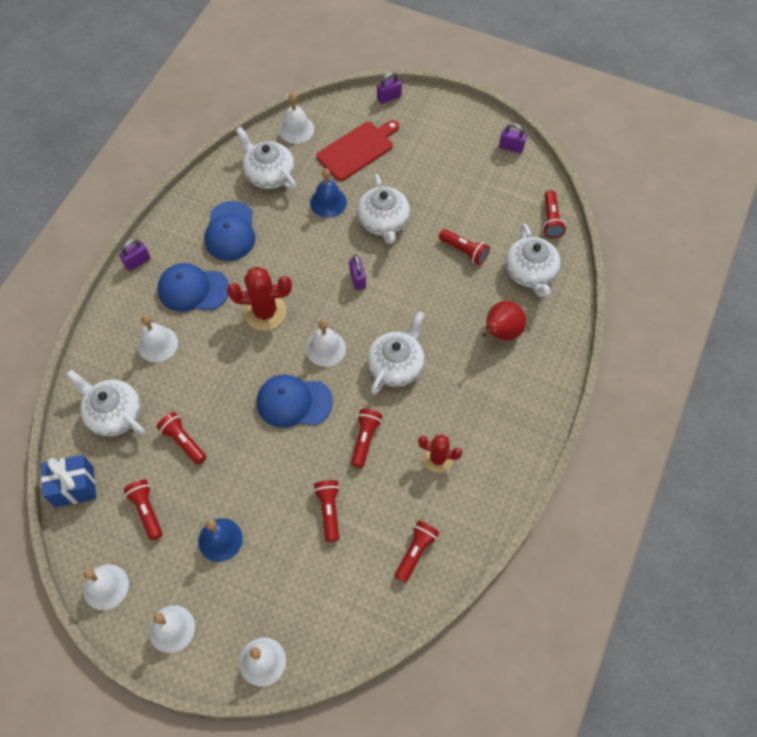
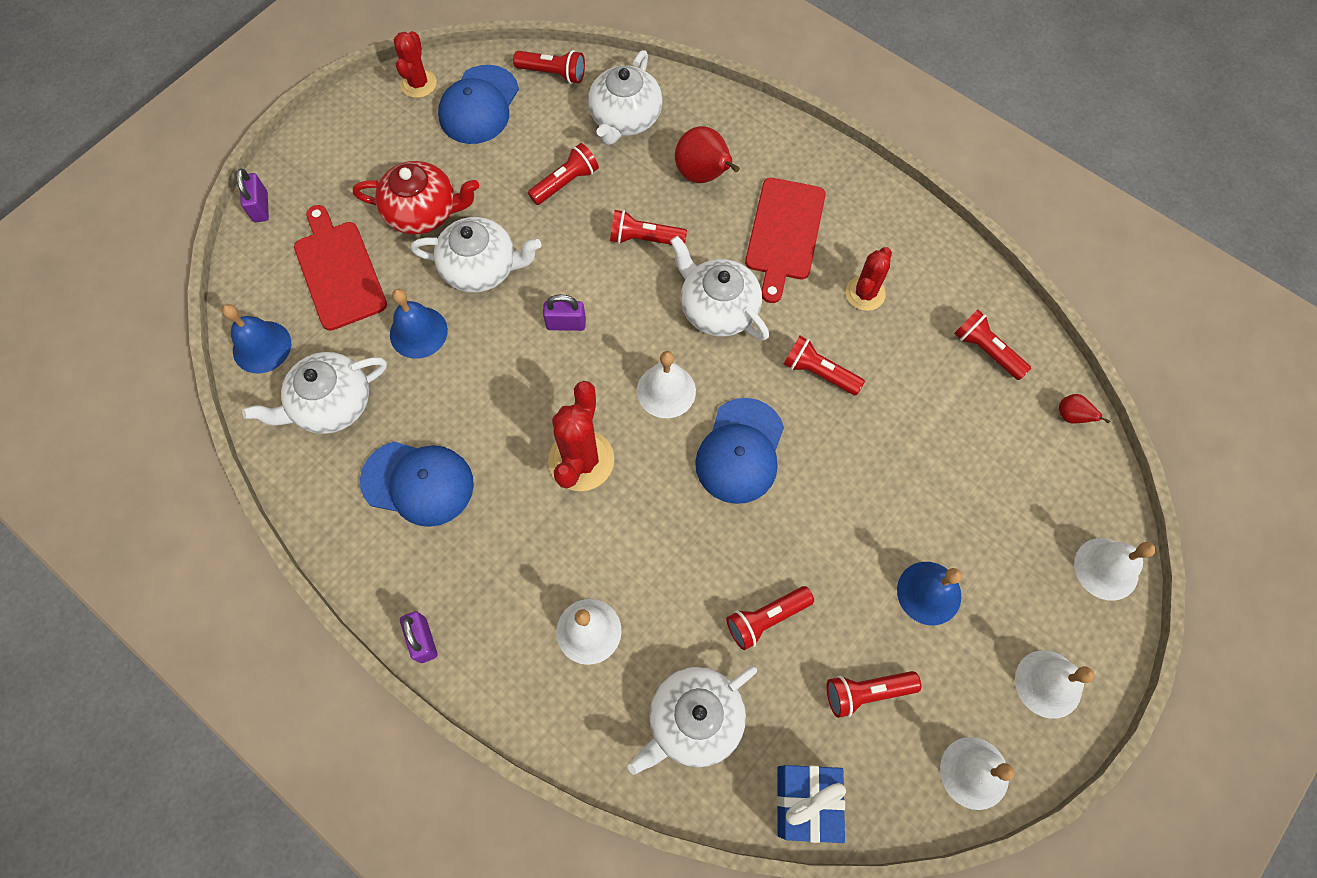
camera: 75 degrees left, 5 degrees up
(193, 289) = (506, 559): blue cap -> blue cap (479, 105)
(296, 129) = (262, 347): white bell -> blue bell
(329, 511) = (912, 440): red flashlight -> red flashlight (644, 238)
(378, 622) = (1071, 416): none -> red pear
(414, 179) = (423, 212): none -> red teapot
(470, 395) = (784, 233): none -> red cutting board
(511, 147) = (418, 84): purple padlock -> red cactus
(530, 272) = (625, 118): white teapot -> white teapot turned 105 degrees clockwise

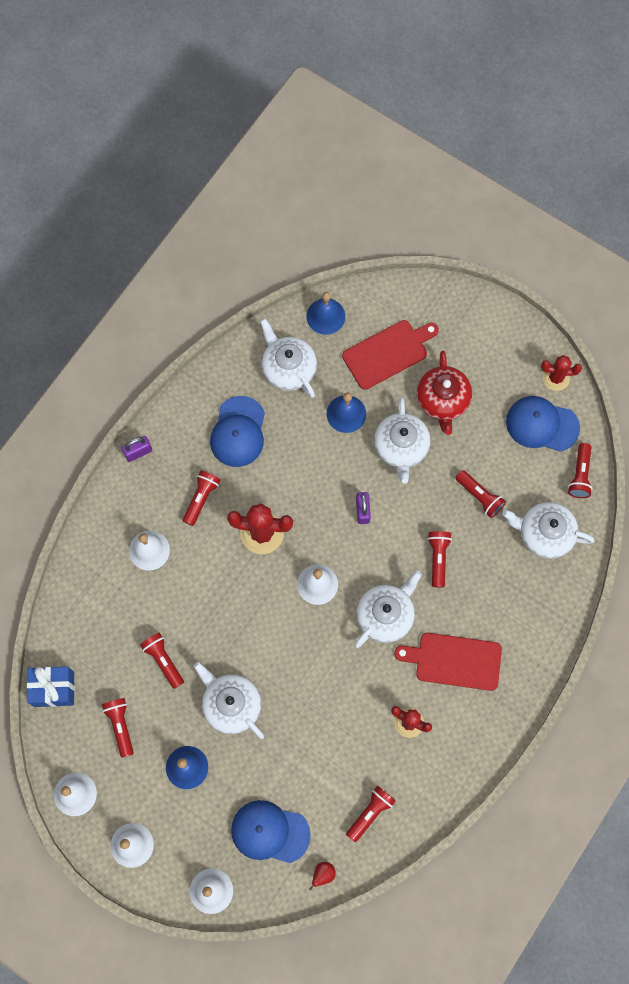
camera: 85 degrees right, 5 degrees up
(261, 207) = (433, 291): purple padlock -> none
(693, 720) = (98, 619): white teapot -> white teapot (231, 704)
(703, 175) = (499, 597): red pear -> none
(740, 451) = (277, 637): blue cap -> blue cap (270, 832)
(818, 372) = (341, 690): red flashlight -> red flashlight (201, 498)

